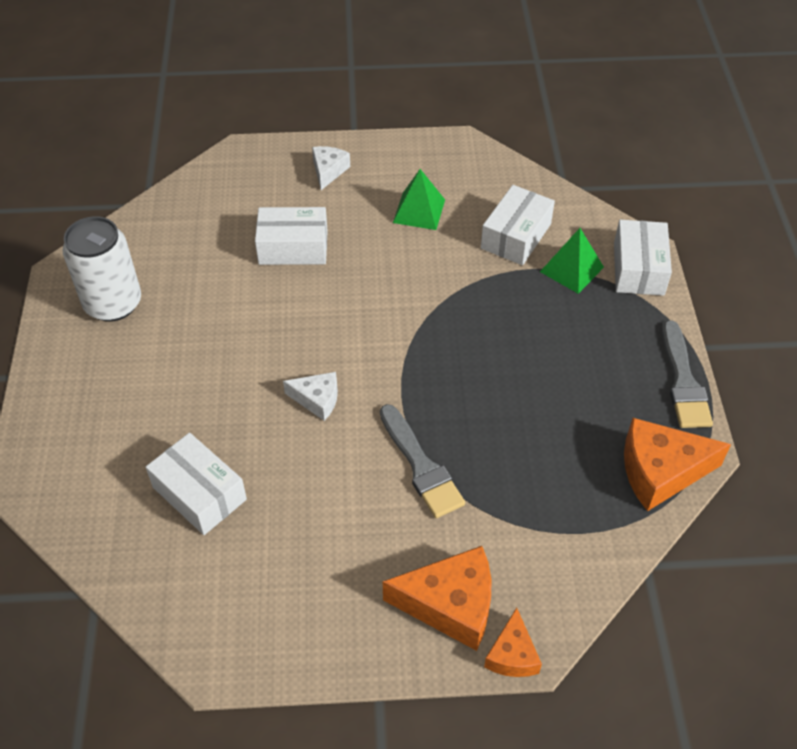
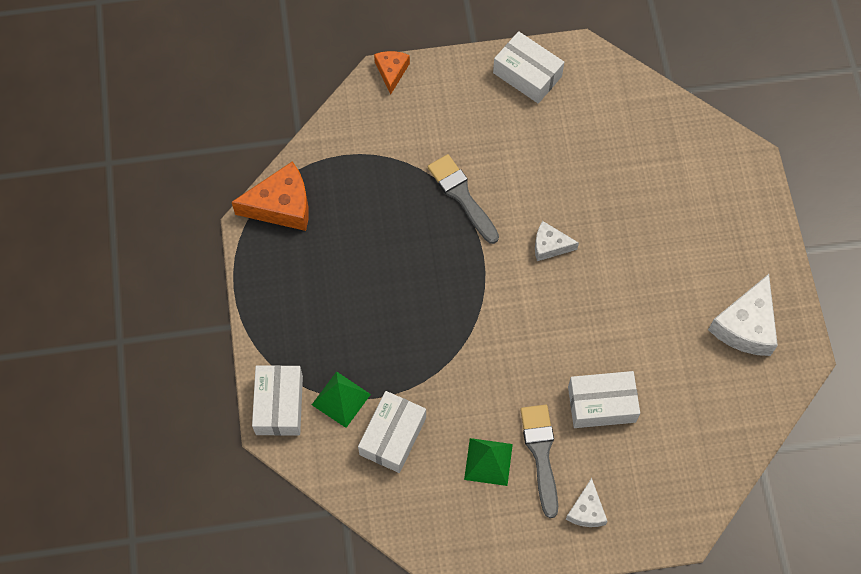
camera: 175 degrees right, 15 degrees up
(113, 304) = (745, 326): white can -> white cheese
(199, 493) = (621, 162): white box -> white box (527, 75)
(450, 605) = (433, 99): orange cheese -> none
(683, 381) = (254, 286): grey brush -> grey brush (541, 453)

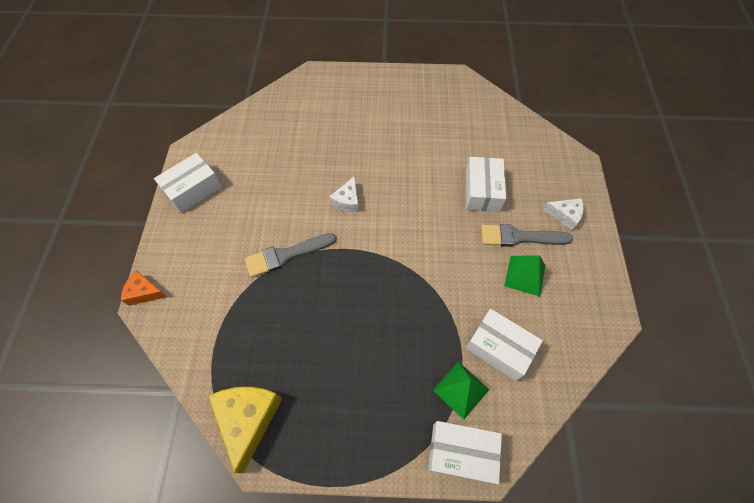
camera: 80 degrees left, 5 degrees down
(281, 205) = (248, 419): orange cheese -> yellow cheese
(745, 326) = (433, 100): white cheese -> none

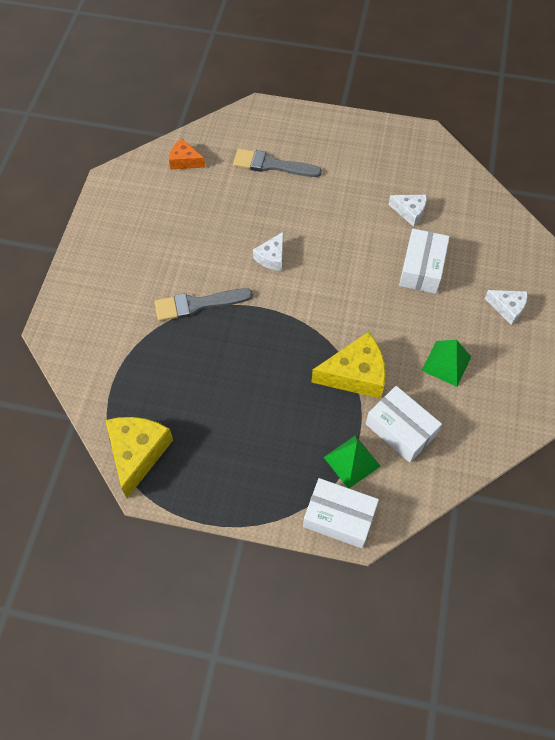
camera: 10 degrees right, 0 degrees up
(144, 292) = (50, 319): orange cheese -> orange cheese (185, 161)
(193, 189) = (109, 222): white box -> none
(445, 300) = (355, 374): none -> yellow cheese
(460, 143) = (410, 212): none -> white cheese
(519, 237) = (450, 323): grey brush -> grey brush (272, 165)

